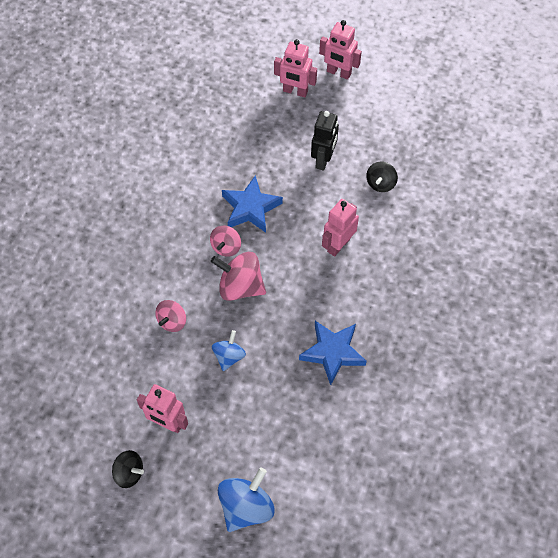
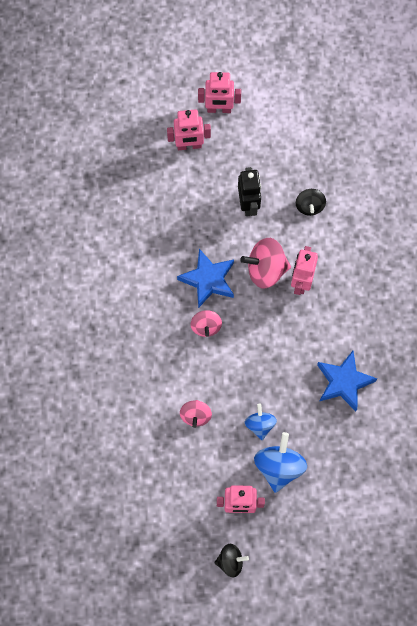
camera: 25 degrees left, 10 degrees up
(240, 286) = (237, 358): pink spinning top -> pink spinning top (266, 270)
(246, 507) = (339, 544): blue spinning top -> blue spinning top (279, 467)

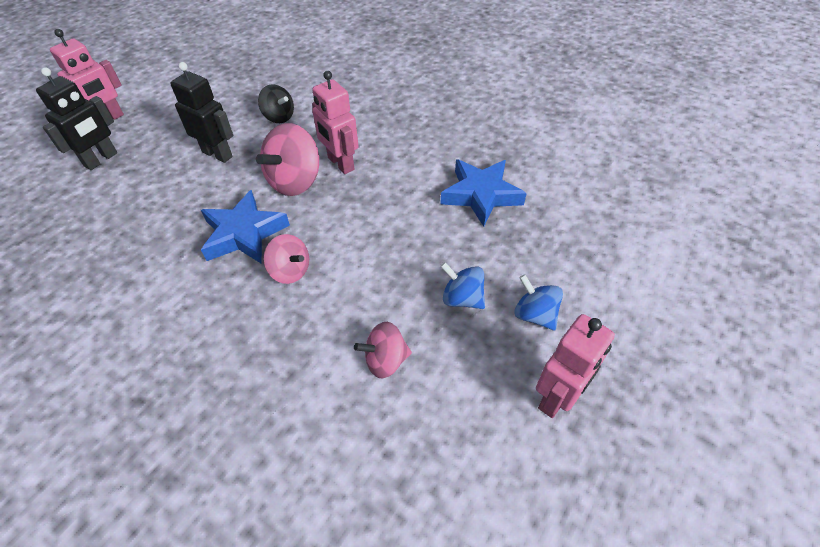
camera: 50 degrees left, 20 degrees down
(189, 145) = (101, 160): pink robot -> black robot
(195, 416) = (385, 360): pink spinning top -> pink spinning top turned 120 degrees clockwise
(230, 561) = (642, 473): black spinning top -> none
(279, 467) = (534, 315): blue spinning top -> blue spinning top, size x0.61

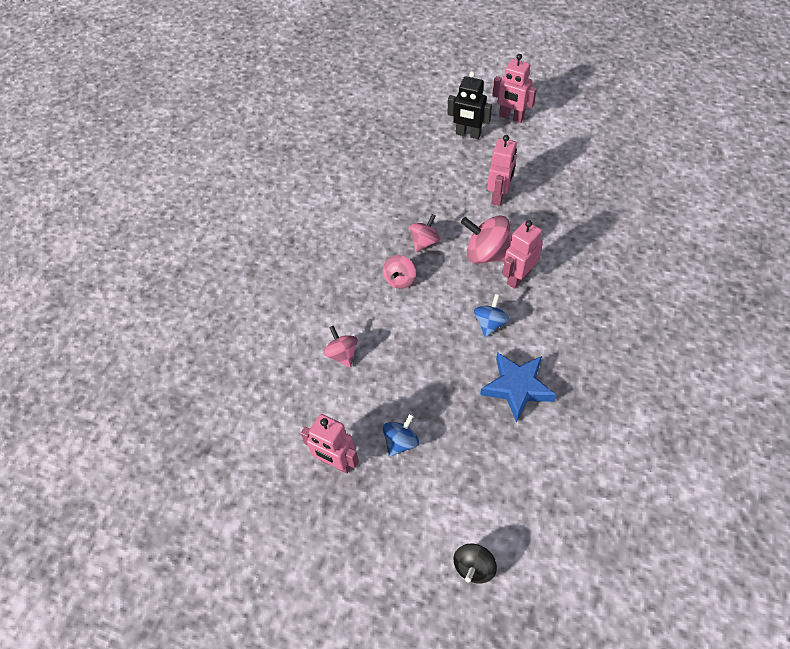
camera: 80 degrees right, 5 degrees up
(217, 154) = (499, 196): black robot -> pink robot
(244, 233) = (425, 242): blue star -> pink spinning top
(279, 117) = (560, 218): black spinning top -> black spinning top (474, 567)
(462, 298) = (403, 391): blue spinning top -> blue spinning top (490, 323)

